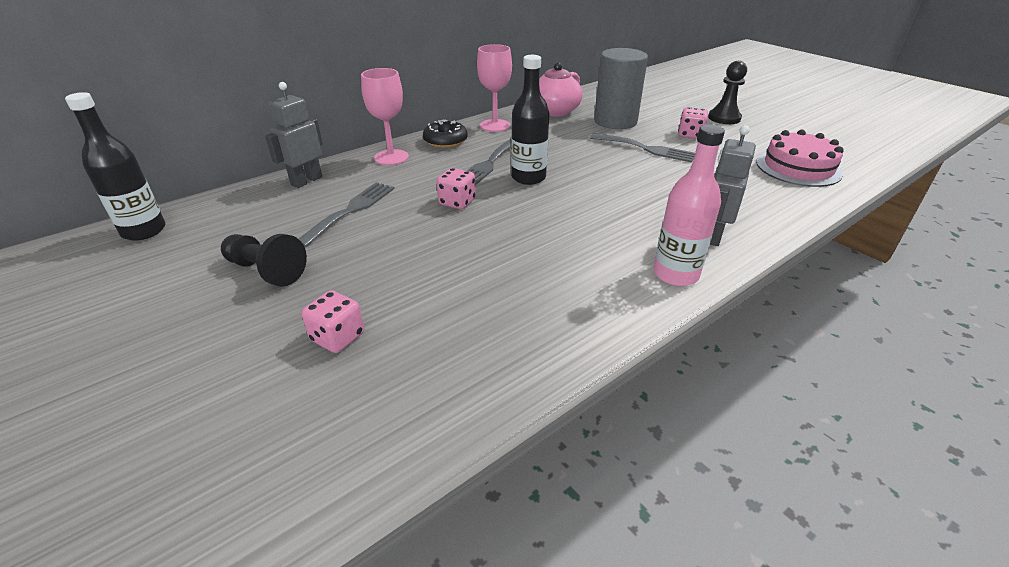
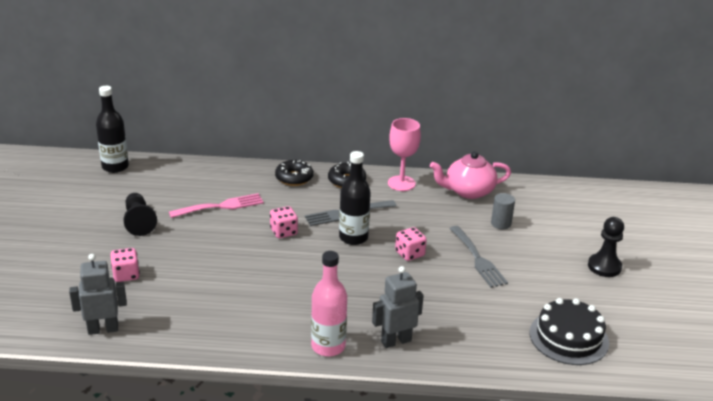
camera: 40 degrees right, 5 degrees down
(306, 181) = (224, 172): grey robot -> grey robot (103, 329)
(351, 210) = (221, 206): grey fork -> pink fork
(391, 157) = (294, 178): pink goblet -> black donut
(615, 121) = (501, 224): grey cylinder -> grey cylinder, size x0.48
(690, 135) = (539, 266): pink dice -> pink dice (409, 254)
(798, 168) = (568, 337): pink cake -> black cake

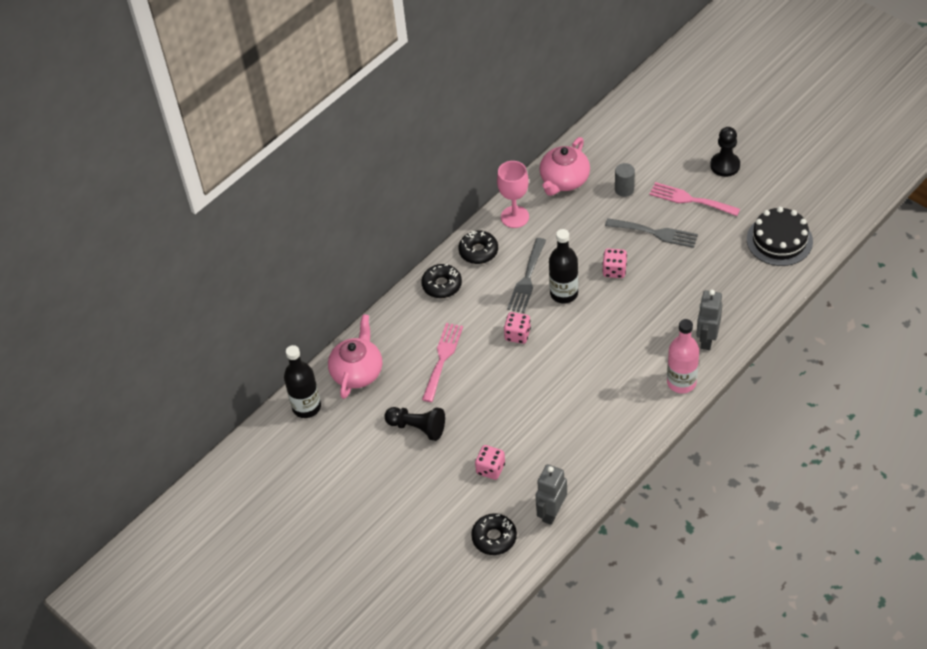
camera: 45 degrees left, 20 degrees up
(49, 307) = (494, 537): none -> black donut
(170, 174) = (357, 371): none -> pink teapot
(539, 263) = (690, 199): none -> pink fork

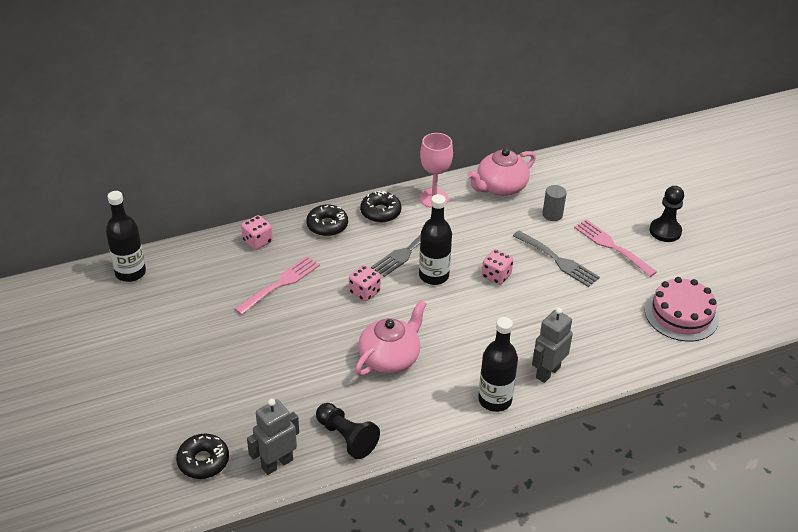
camera: 20 degrees right, 10 degrees down
(357, 371) = (198, 263): pink teapot -> pink teapot (390, 358)
(417, 427) = (212, 331): black pawn -> black pawn (346, 437)
(490, 469) = (249, 396): pink dice -> pink dice (257, 241)
(681, 382) = (495, 400): pink bottle -> black bottle
(779, 240) = (681, 314): black cake -> pink cake

